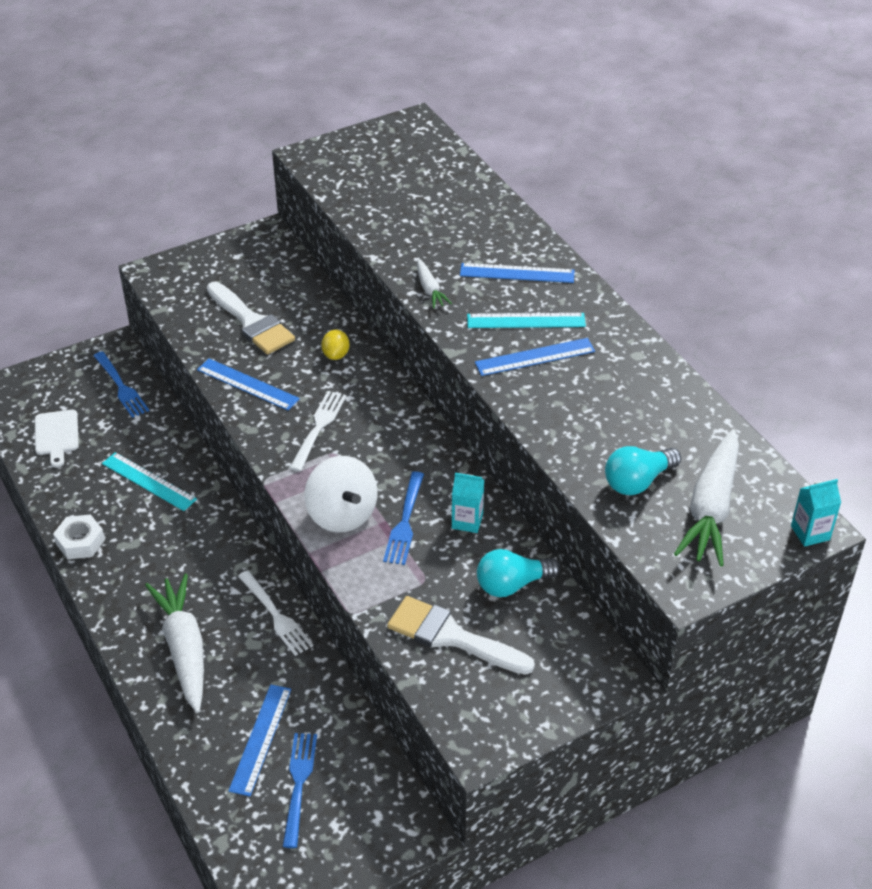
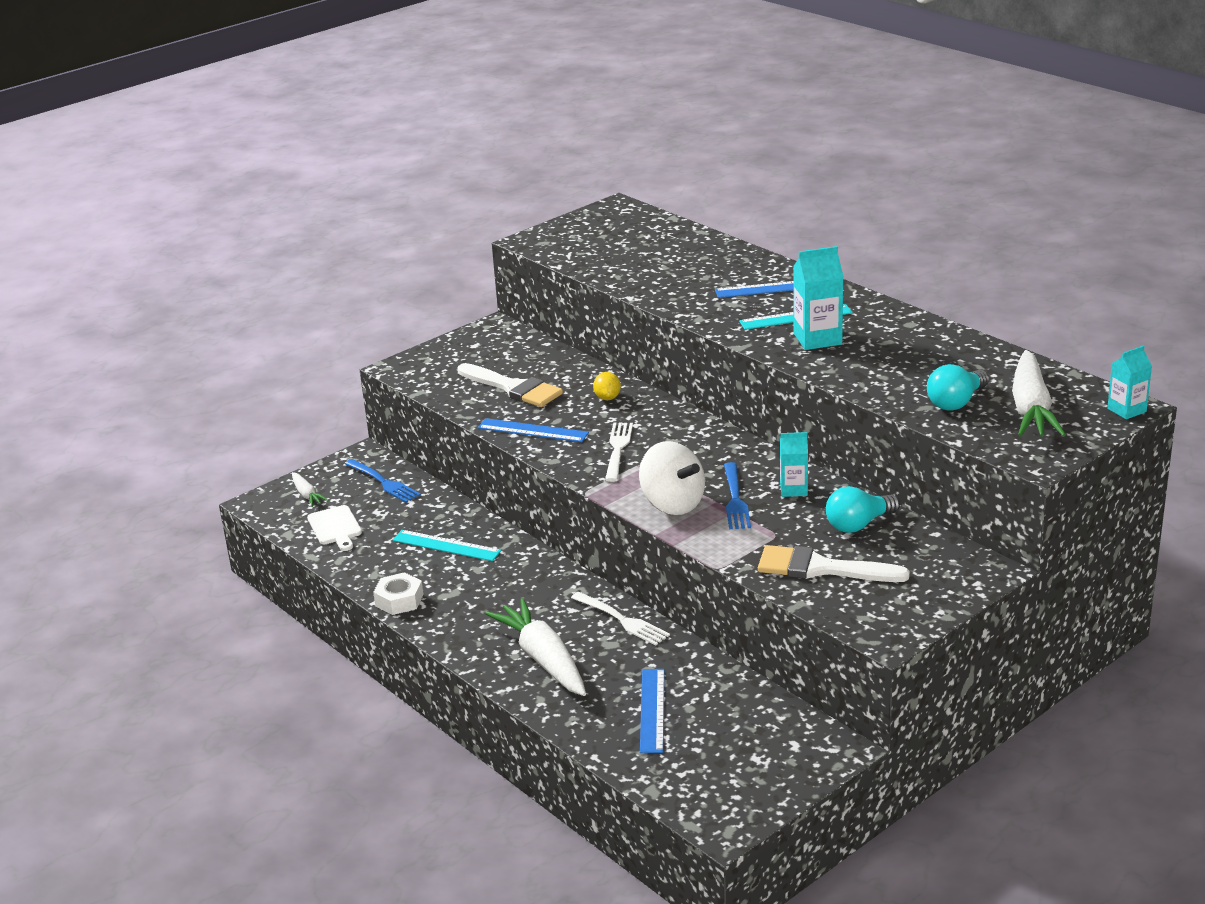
camera: 10 degrees left, 15 degrees down
(299, 785) = (706, 736): blue fork -> none
(430, 289) = (695, 310): white carrot -> white carrot (307, 495)
(535, 357) = (817, 339): blue ruler -> turquoise carton

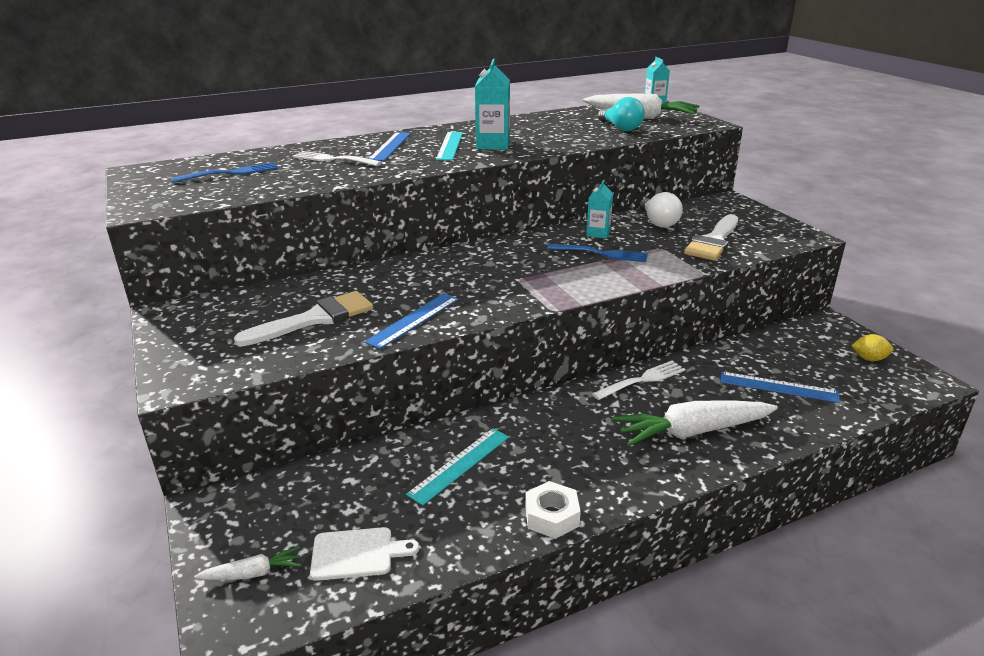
camera: 75 degrees left, 0 degrees up
(383, 482) = (285, 496): blue fork -> blue fork (229, 173)
(607, 398) = (387, 277): yellow lemon -> yellow lemon (869, 358)
(618, 450) = (486, 286): white fork -> white fork (334, 159)
(672, 504) = (595, 277): white spinning top -> none
(858, 524) = (658, 222): turquoise light bulb -> white light bulb

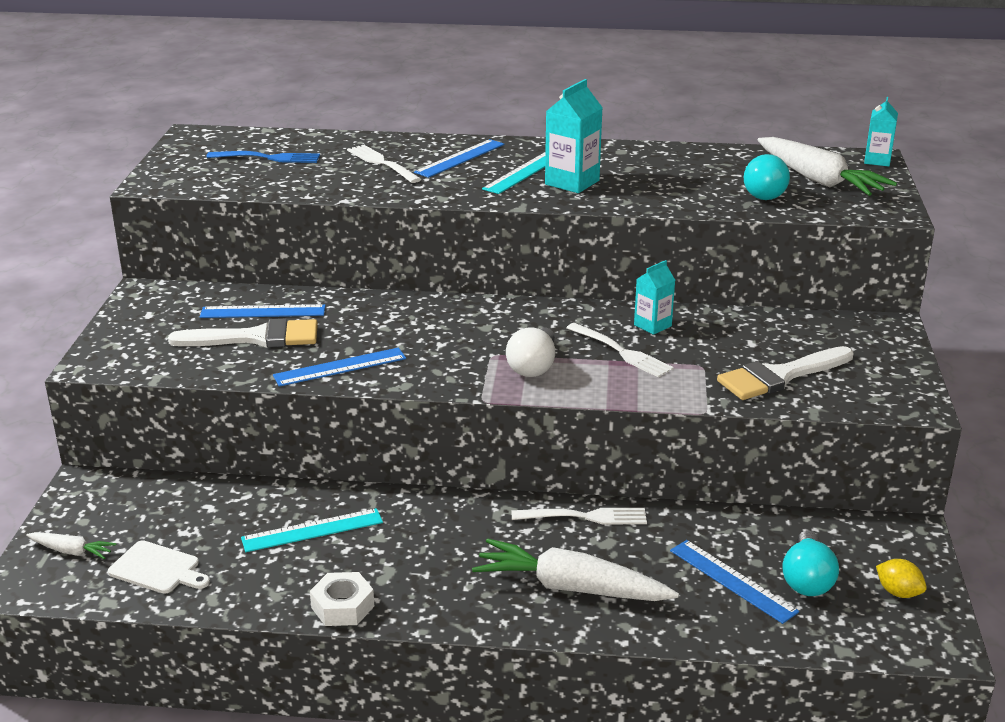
camera: 30 degrees right, 0 degrees up
(297, 298) = (263, 311): none -> blue ruler
(600, 253) = (620, 351): blue fork -> white fork
(658, 222) = (746, 331): white light bulb -> white light bulb (533, 366)
(815, 370) = (807, 579): none -> turquoise light bulb

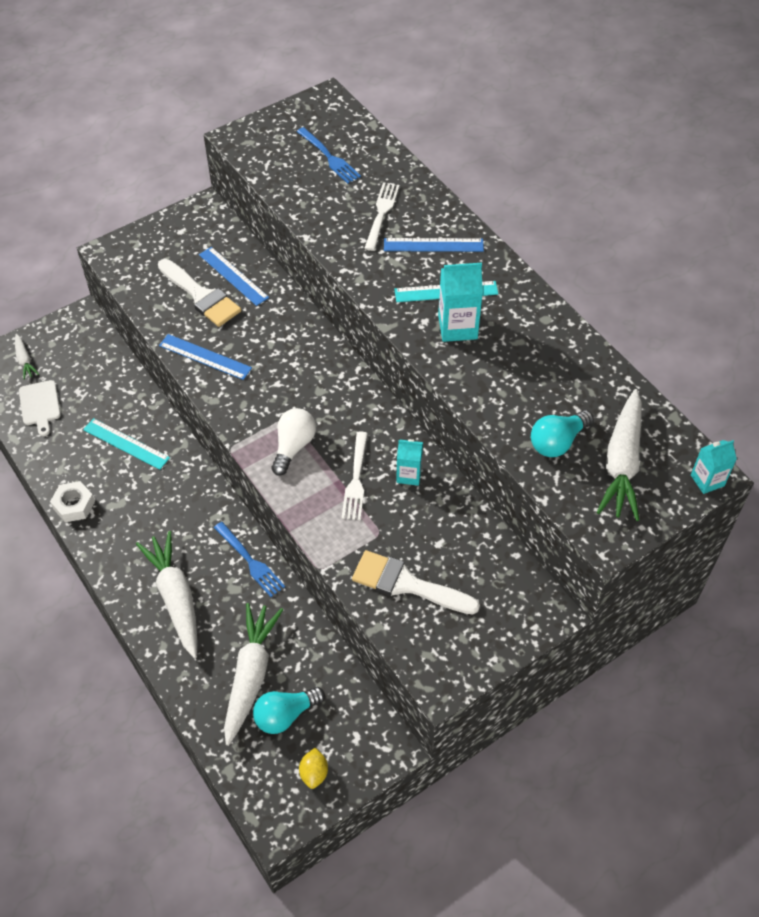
camera: 50 degrees right, 25 degrees up
(533, 366) = (293, 446): white light bulb -> white light bulb turned 135 degrees clockwise
(584, 517) = (249, 561): white fork -> blue fork
(732, 580) = (250, 675): blue ruler -> white carrot

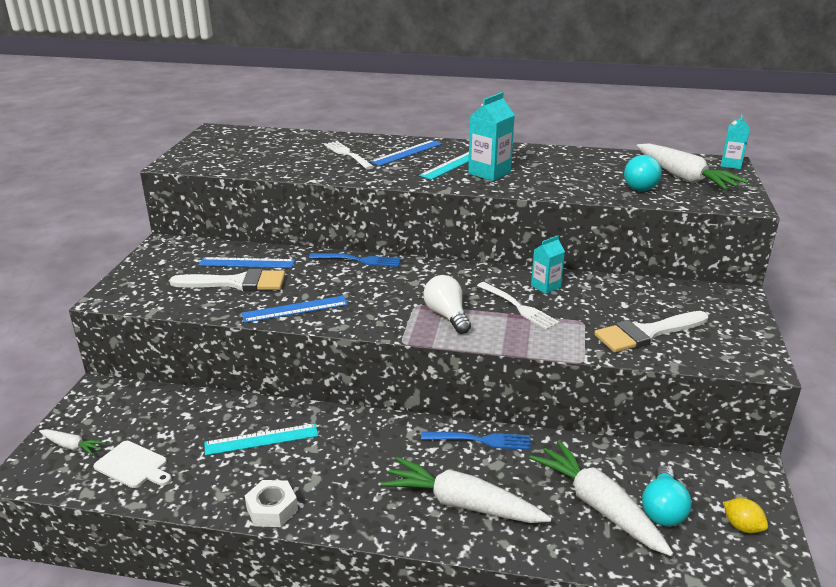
camera: 45 degrees left, 25 degrees down
(329, 157) = (264, 148): blue fork -> blue fork (358, 260)

